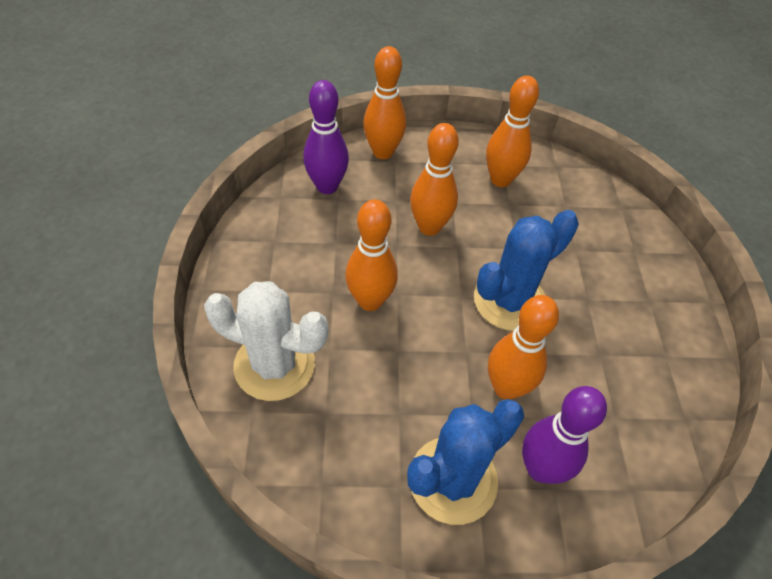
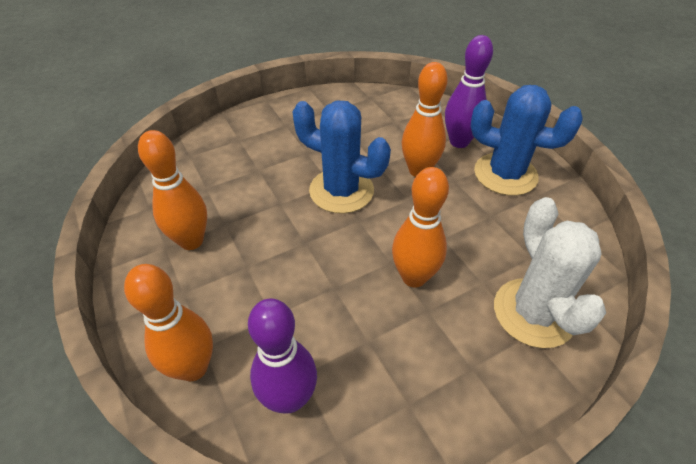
camera: 115 degrees left, 5 degrees down
(429, 227) = (293, 271): orange bowling pin -> none

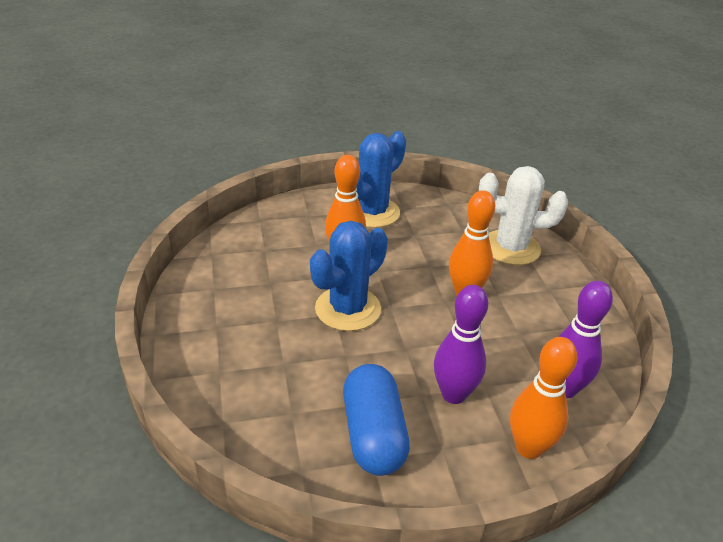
camera: 75 degrees left, 10 degrees down
(191, 241) = (373, 434): orange bowling pin -> blue capsule
(459, 142) = (318, 221): purple bowling pin -> purple bowling pin (453, 394)

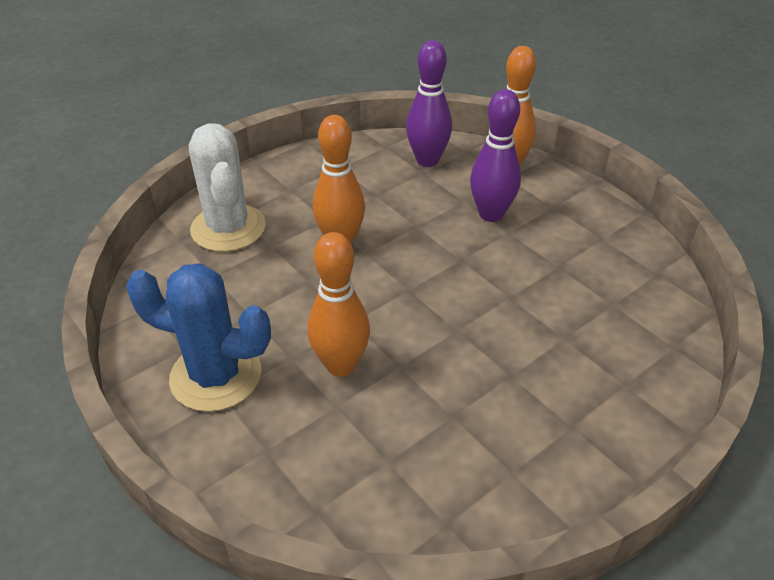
camera: 115 degrees left, 5 degrees up
(348, 309) = (440, 321): blue cactus -> none
(373, 434) = (580, 246): blue capsule -> none

